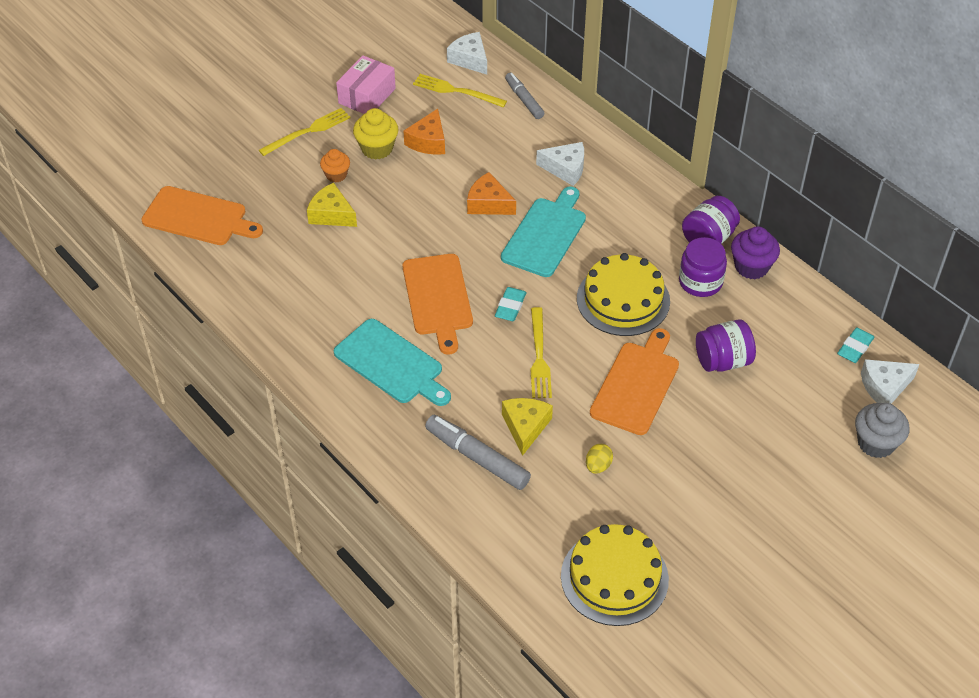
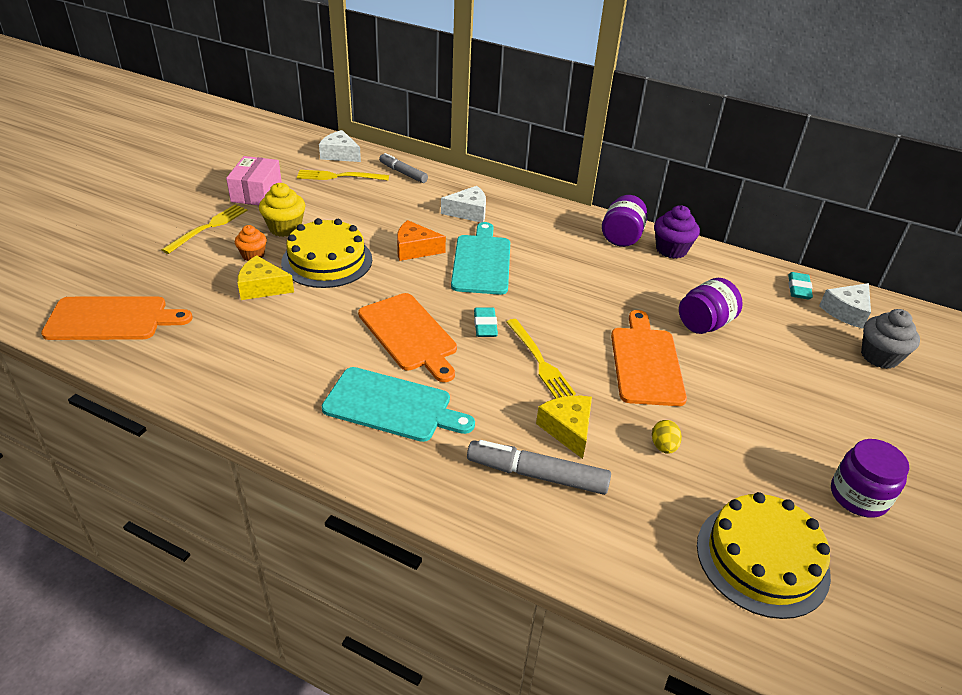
camera: 25 degrees left, 10 degrees down
(428, 141) = (332, 215): orange cheese -> none
(623, 300) = (584, 296): yellow cake -> yellow cake (327, 261)
(700, 282) = (639, 269): purple jar -> purple jar (858, 496)

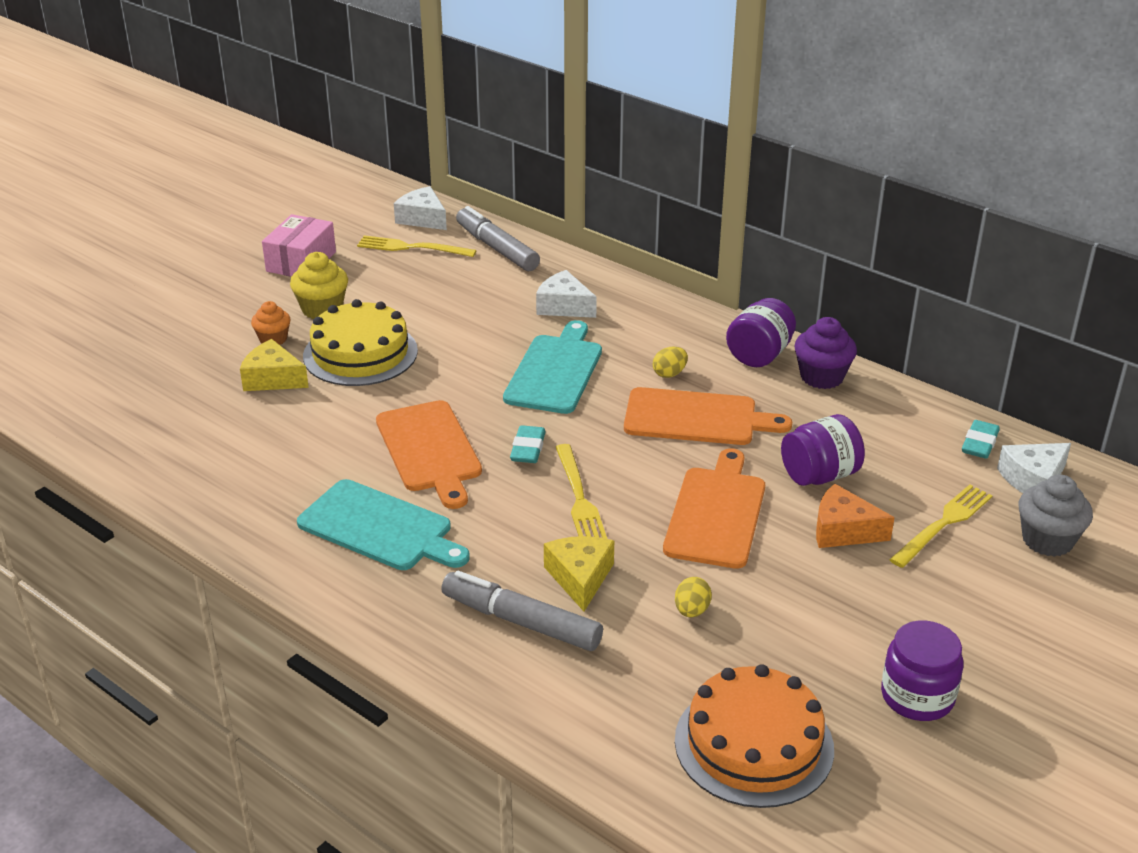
camera: 15 degrees right, 5 degrees down
(112, 319) = (93, 399): orange cutting board -> orange cutting board (696, 418)
(208, 227) = (230, 301): yellow fork -> yellow fork (943, 524)
(403, 173) = (497, 248): grey marker -> grey marker, size x1.50
(415, 249) = (475, 348): orange cheese -> orange cheese (843, 530)
(468, 212) = (564, 306): white cheese -> white cheese turned 150 degrees counterclockwise
(565, 256) = (669, 374): none -> yellow egg
(762, 558) = (754, 744): yellow cake -> orange cake

